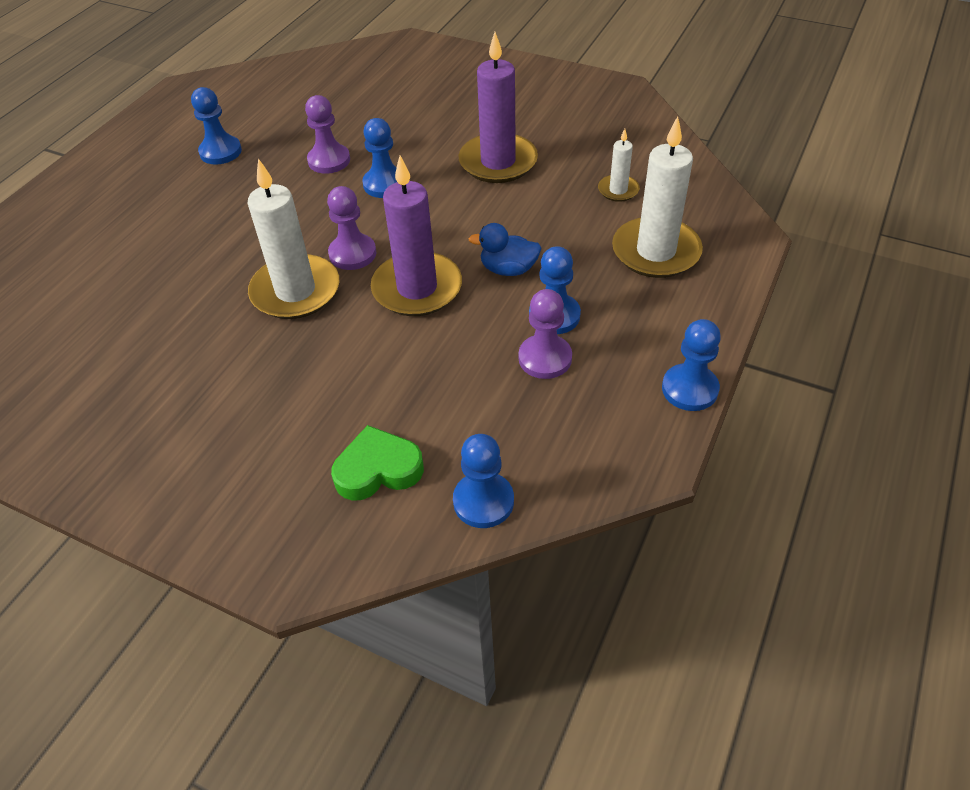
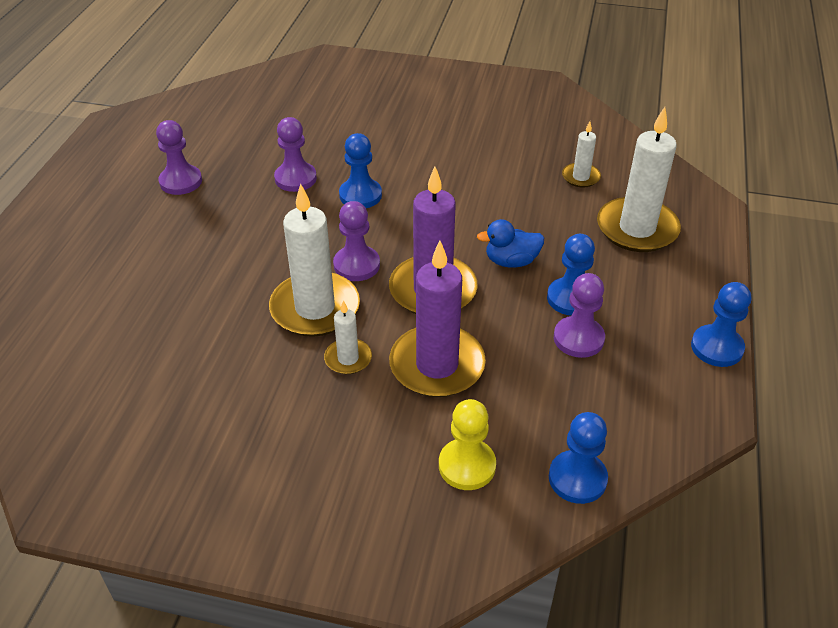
camera: 15 degrees left, 5 degrees down
(220, 152) = (181, 181): blue pawn -> purple pawn
(307, 345) = (348, 358): none -> white candle
(378, 469) = (467, 466): green heart -> yellow pawn
(498, 162) = (460, 163): purple candle -> purple candle (437, 365)

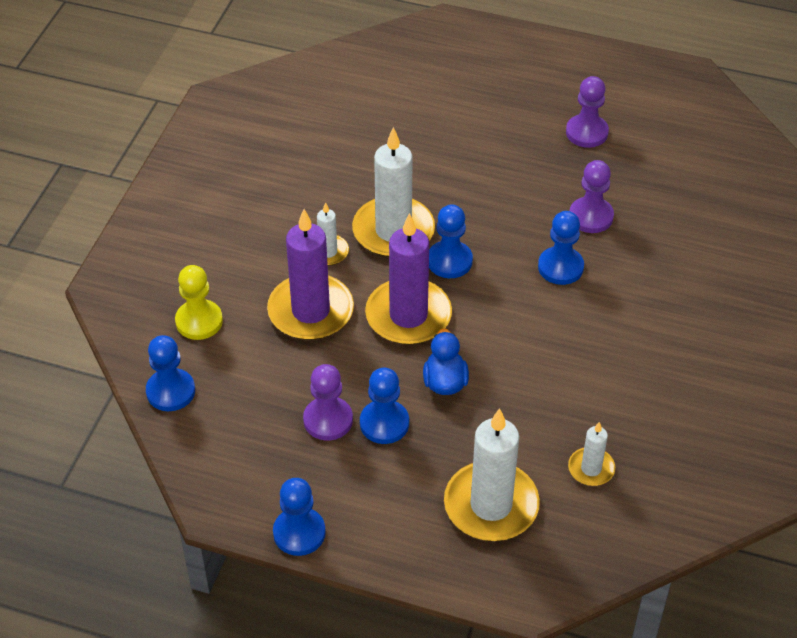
camera: 95 degrees right, 5 degrees up
(356, 265) = (449, 261): purple pawn -> blue pawn

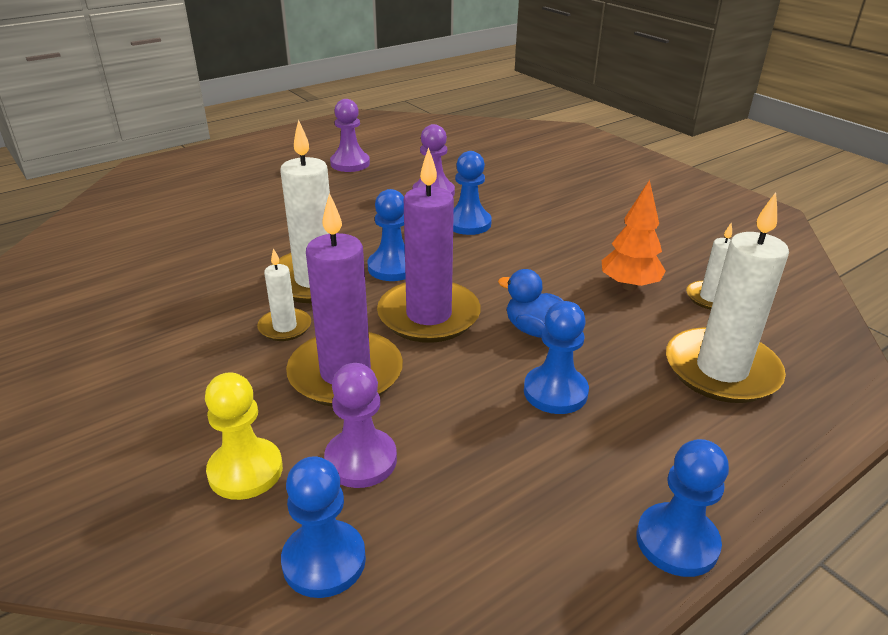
camera: 55 degrees left, 15 degrees down
(328, 420) = (513, 431): purple pawn -> purple pawn (361, 460)
(560, 411) = (629, 286): none -> orange tree

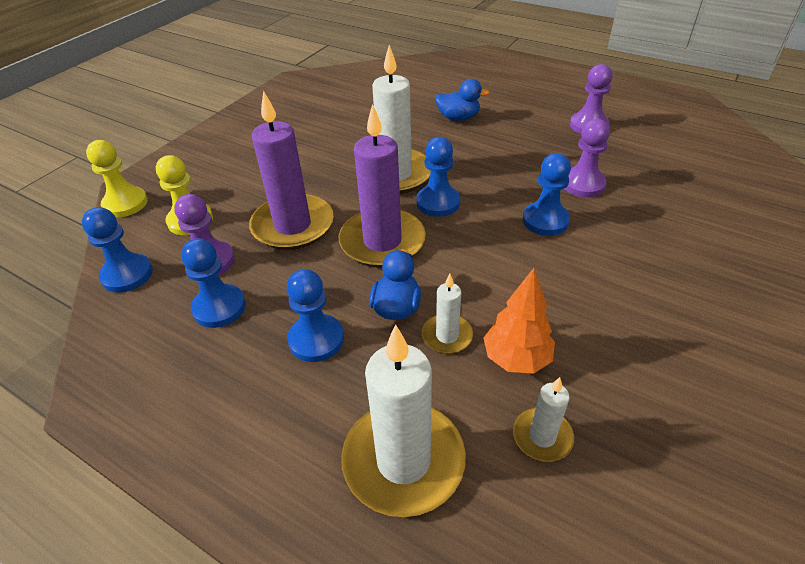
camera: 70 degrees right, 10 degrees up
(115, 553) = (125, 204): none -> yellow pawn
(253, 217) = (458, 118): none -> blue duck
(285, 327) = (330, 183): white candle -> white candle (447, 336)
(677, 542) = (163, 450): blue pawn -> blue pawn (219, 307)

